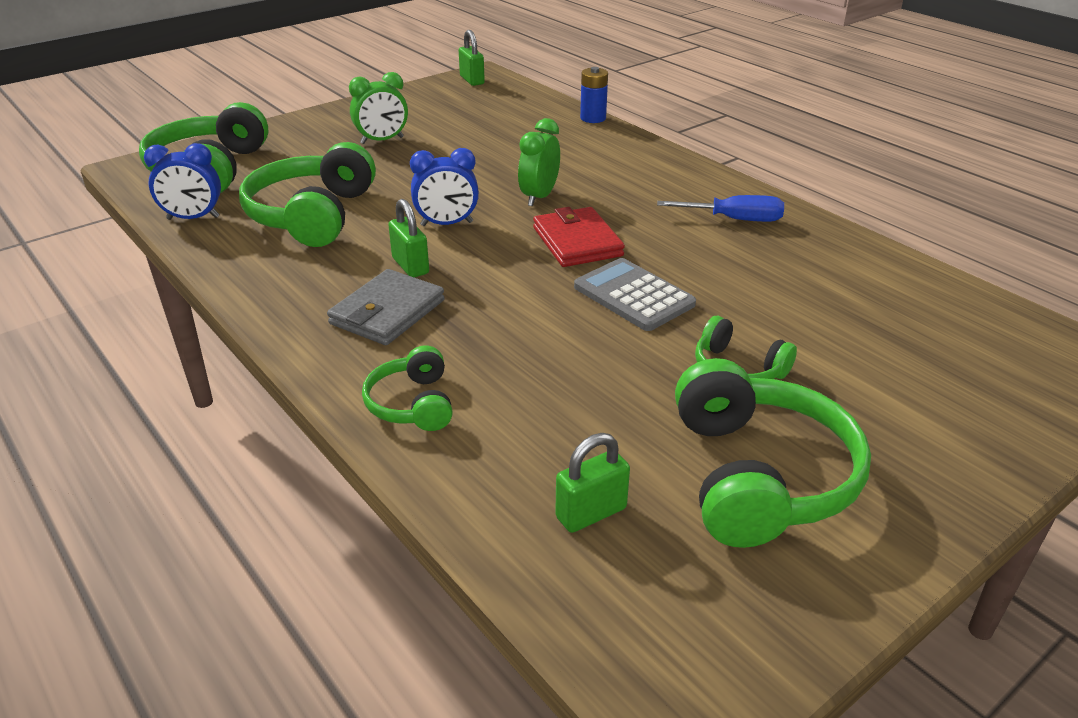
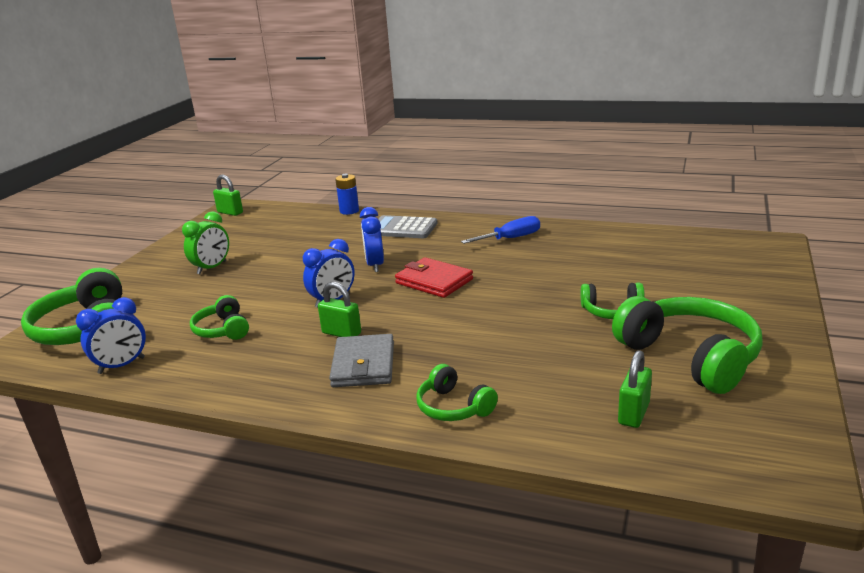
camera: 30 degrees left, 10 degrees down
(312, 215) = (223, 330): green headphones -> green headphones, size x0.53
(539, 197) = (375, 265): green clock -> blue clock
(633, 296) = (507, 297): grey calculator -> grey calculator (403, 228)

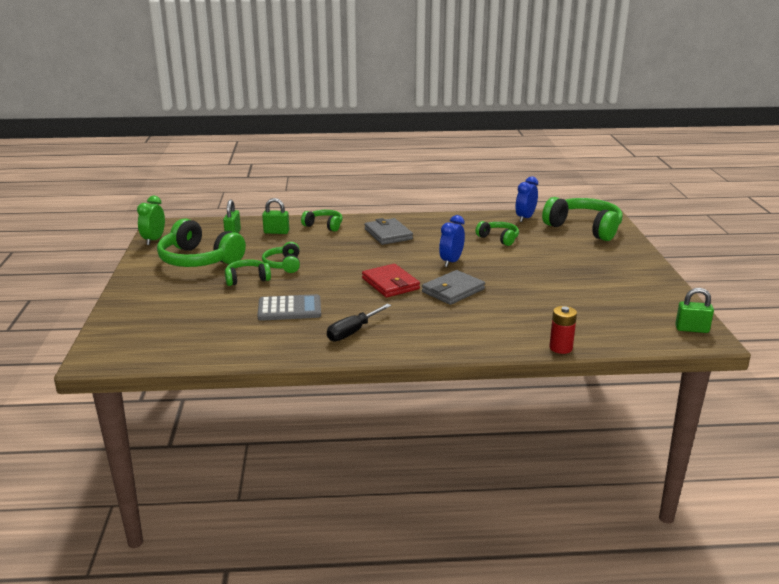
camera: 155 degrees right, 0 degrees up
(212, 268) = (586, 272): green clock -> green clock (154, 240)
(341, 333) = (420, 246): green padlock -> green padlock (276, 232)
(349, 211) = (560, 348): blue battery -> red battery
(375, 265) = (453, 290): blue clock -> grey wallet
(403, 228) = (472, 331): grey calculator -> grey calculator (289, 309)
(434, 281) = (390, 284): red wallet -> red wallet turned 45 degrees clockwise
(510, 238) = (353, 332): blue screwdriver -> black screwdriver
(556, 327) = (283, 265): none -> green headphones

